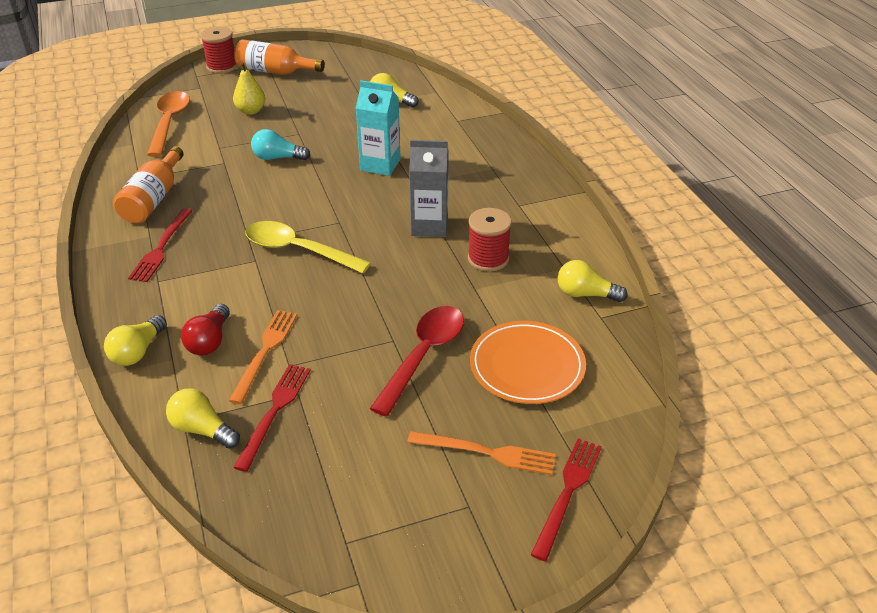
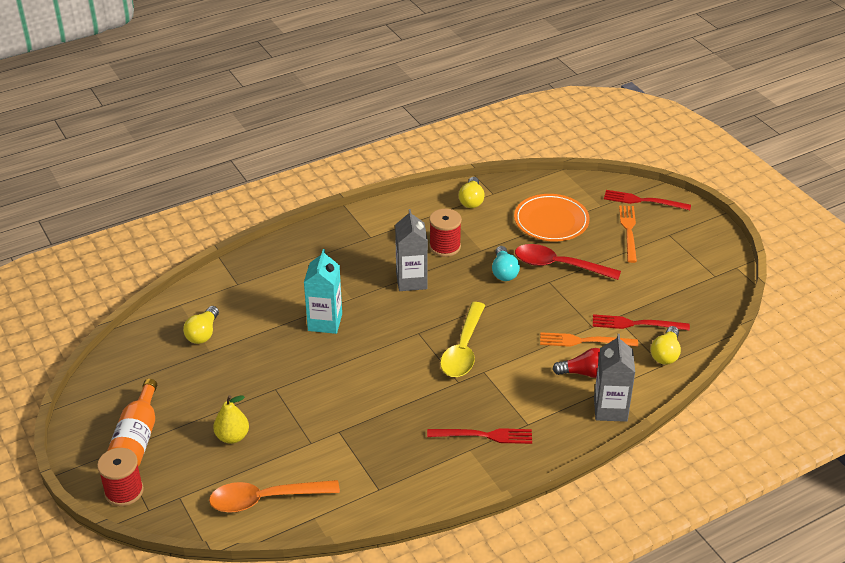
camera: 100 degrees left, 0 degrees up
(138, 351) = (610, 409): yellow light bulb -> grey carton
(153, 199) = (413, 465): orange bottle -> none
(277, 158) = (324, 393): turquoise light bulb -> turquoise light bulb (504, 272)

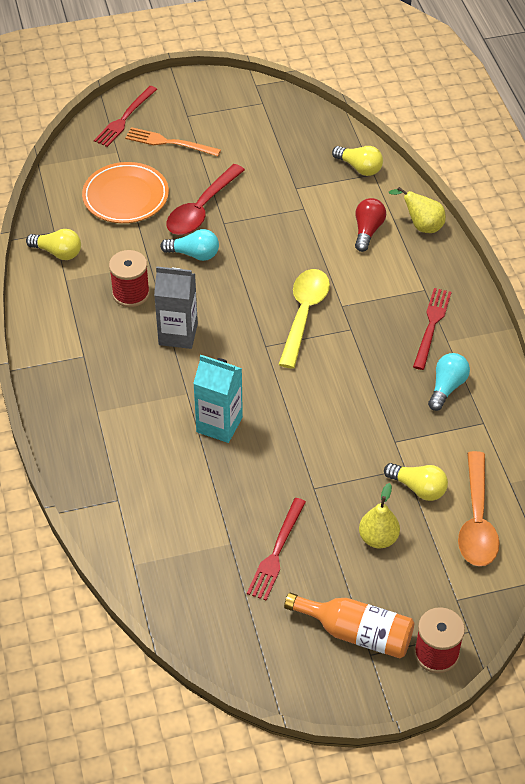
camera: 75 degrees left, 10 degrees up
(203, 333) = (197, 546): yellow light bulb -> yellow light bulb (418, 488)
(412, 457) = (446, 387): none -> turquoise light bulb
(463, 349) = (304, 314): yellow spoon -> yellow spoon turned 105 degrees counterclockwise
(584, 341) = (323, 219): orange fork -> none
(610, 409) = (421, 226): grey carton -> yellow pear
(636, 324) = (311, 176): red fork -> red fork (276, 552)

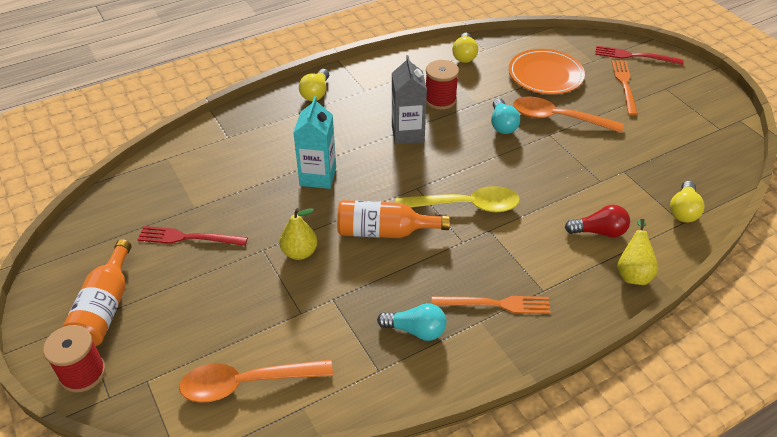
camera: 75 degrees right, 5 degrees down
(201, 209) = (558, 118): red spoon -> orange spoon
(319, 385) = (384, 231): none -> orange bottle
(378, 538) = (213, 305): yellow pear -> yellow pear (299, 252)
(418, 488) = (278, 327): yellow light bulb -> yellow light bulb (316, 93)
(432, 325) = (495, 304): red fork -> orange fork

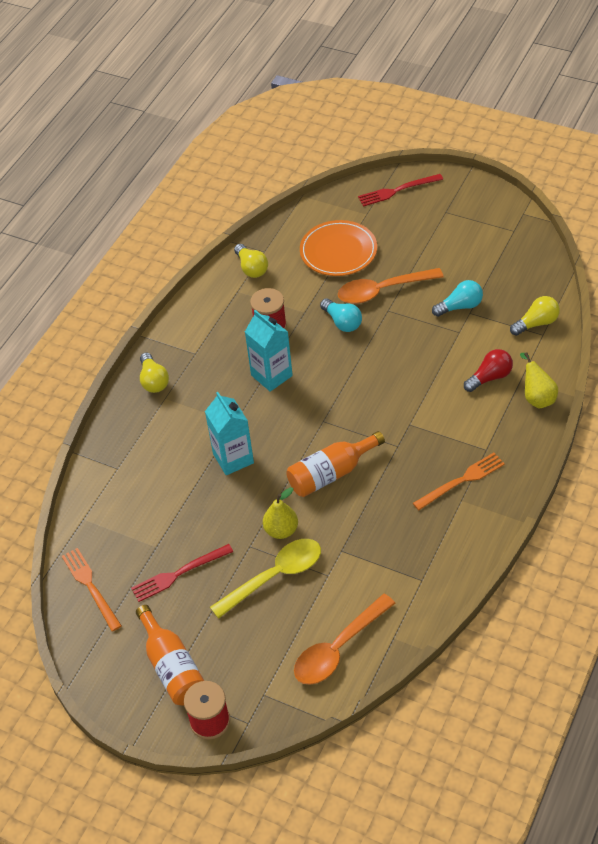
camera: 30 degrees left, 5 degrees up
(407, 134) = (271, 375): grey carton -> turquoise carton
(416, 330) = (422, 535): turquoise light bulb -> turquoise light bulb (460, 306)
(466, 205) = (374, 414): yellow spoon -> yellow spoon (275, 576)
(624, 85) = (411, 226): orange fork -> orange fork (91, 586)
(683, 210) = (536, 323): yellow light bulb -> yellow light bulb turned 105 degrees counterclockwise

